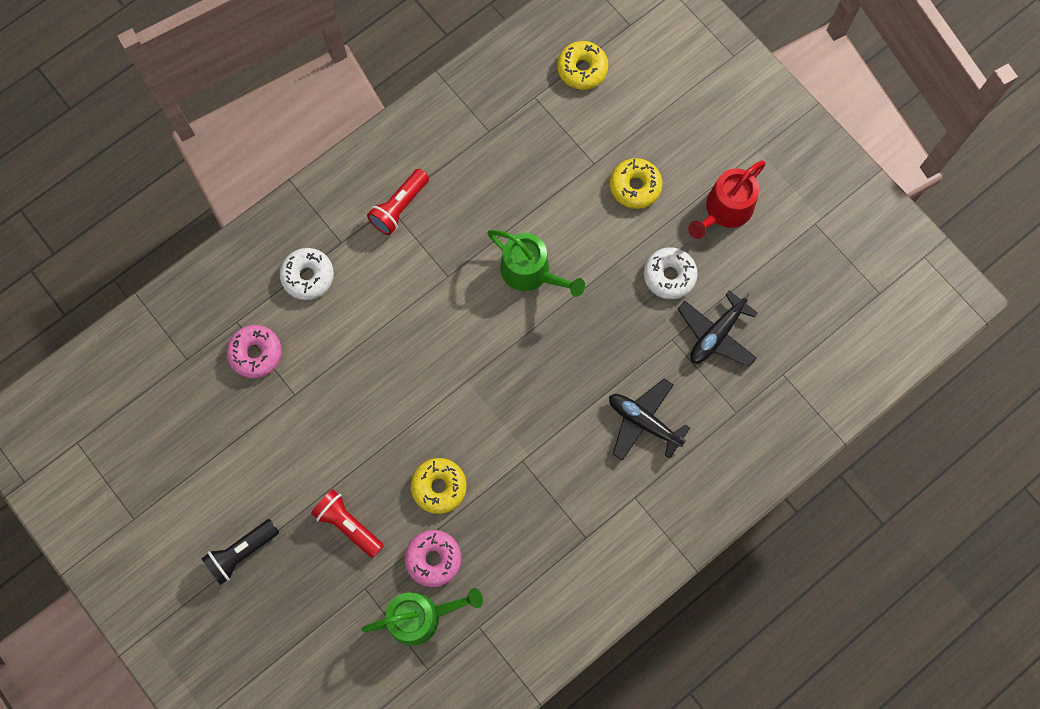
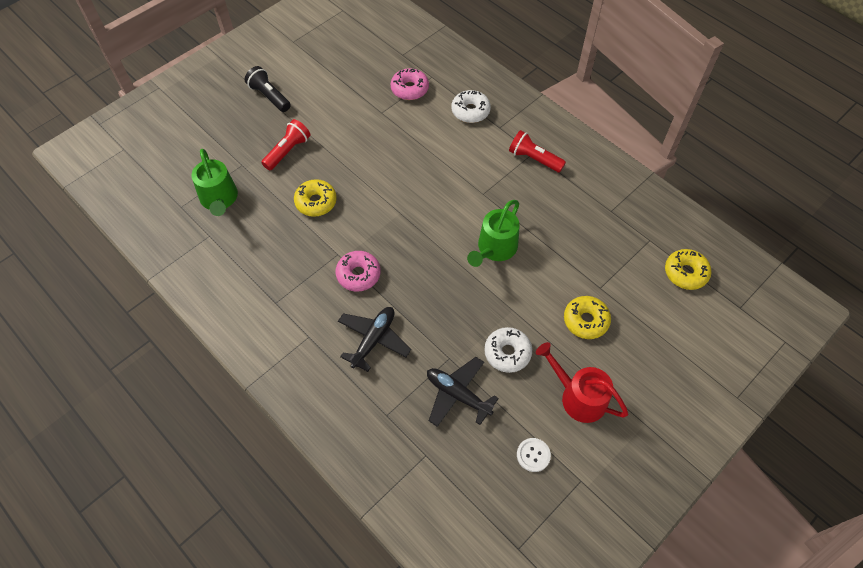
camera: 85 degrees right, 15 degrees down
(433, 559) = (261, 203): pink donut -> pink donut (358, 274)
(786, 265) = (533, 455): none -> white button

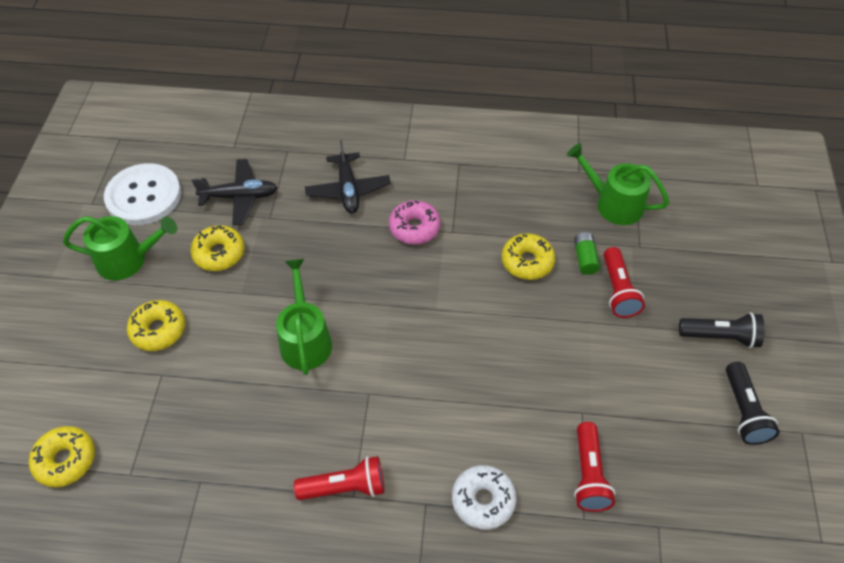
camera: 140 degrees right, 5 degrees down
(281, 180) = (585, 258): none -> green battery
(306, 64) = (743, 411): none -> black flashlight
(409, 89) = (588, 474): pink donut -> red flashlight
(507, 353) = (219, 253): white donut -> yellow donut
(533, 455) = (144, 196): white button -> white button, size x2.23
(578, 397) = (128, 260): red watering can -> green watering can

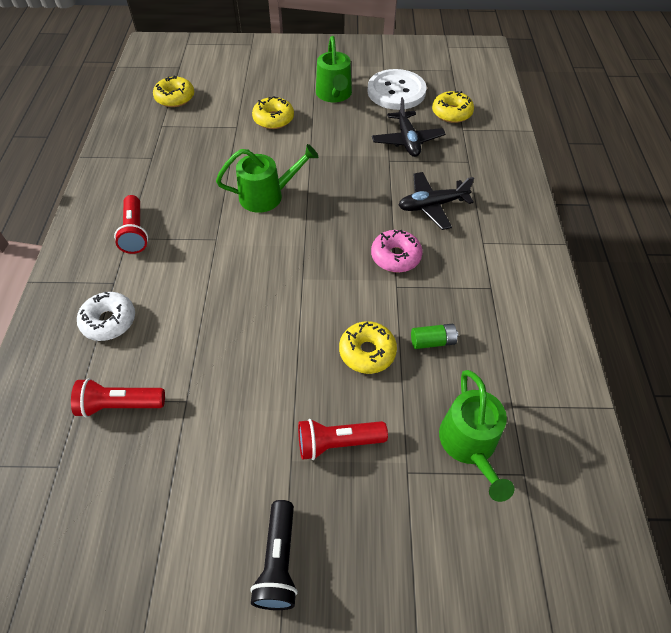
camera: 85 degrees right, 0 degrees up
(219, 253) = (346, 138): yellow donut -> yellow donut (451, 113)
(585, 258) = (379, 409): green battery -> green battery (432, 341)
(613, 204) = (469, 444): green watering can -> green watering can turned 150 degrees clockwise
(743, 411) = (174, 577): black flashlight -> none

